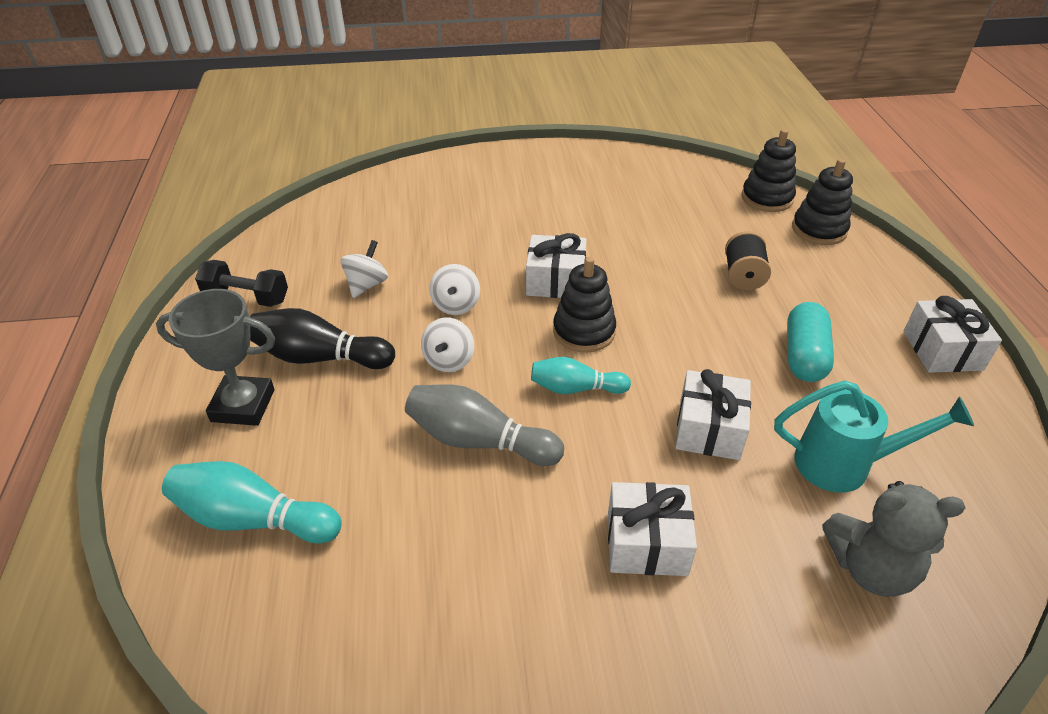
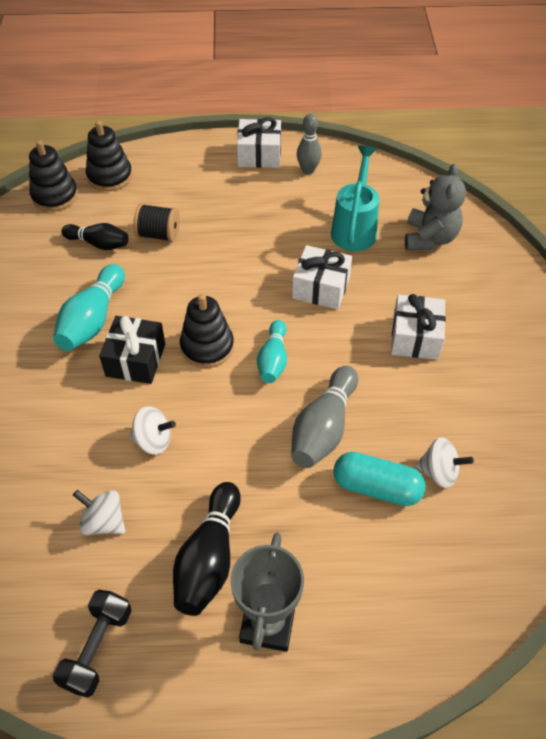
camera: 85 degrees left, 10 degrees up
(253, 519) = (398, 592): turquoise bowling pin -> turquoise bowling pin (93, 320)
(449, 360) = (229, 447): white spinning top -> white spinning top (439, 472)
(555, 281) = (136, 360): white gift -> black gift
(710, 236) = (99, 243): none -> black bowling pin
(804, 356) = (255, 222): turquoise capsule -> turquoise capsule (377, 487)
(943, 404) = (308, 170): none -> grey bowling pin

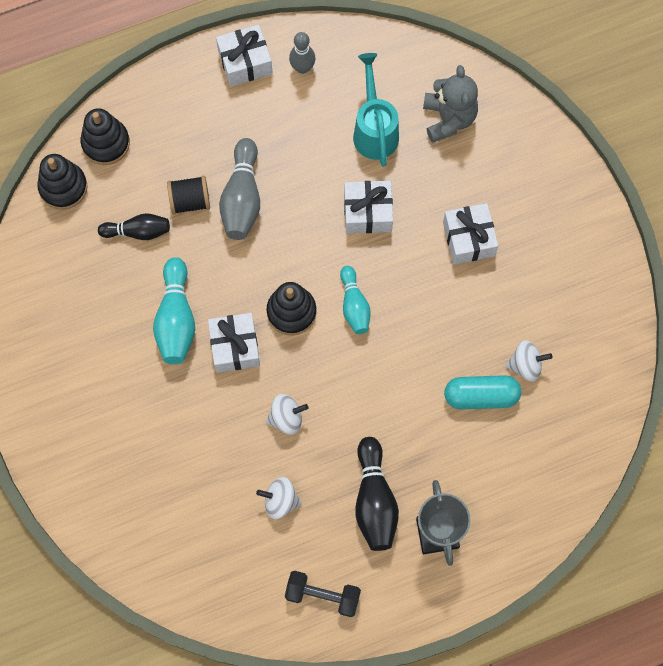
camera: 20 degrees left, 20 degrees up
(97, 648) = (322, 595): black dumbbell -> black dumbbell turned 75 degrees counterclockwise
(136, 360) = (235, 347): black gift -> white gift
(323, 428) = (421, 357): grey bowling pin -> grey bowling pin (242, 198)

